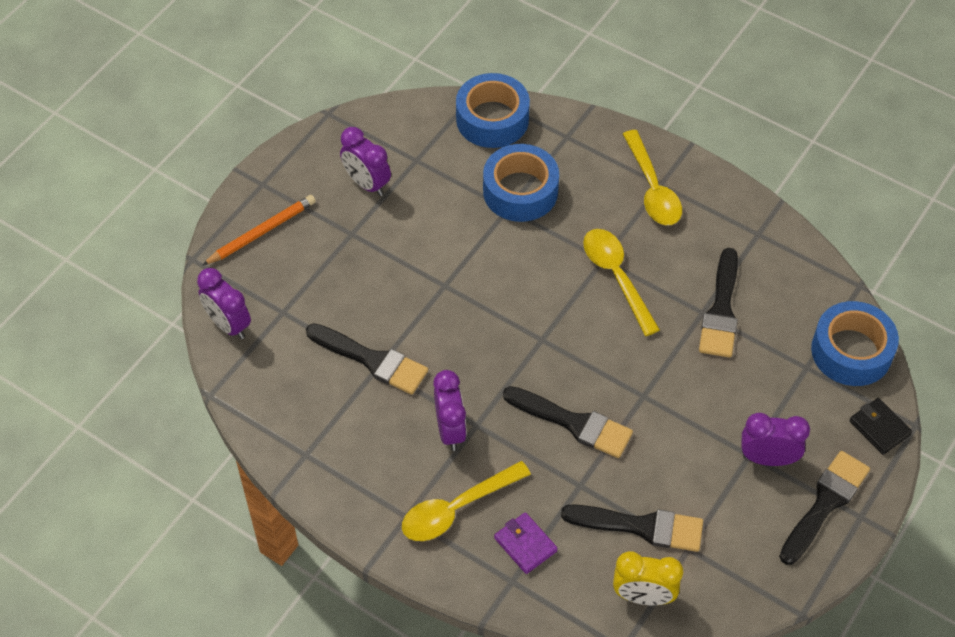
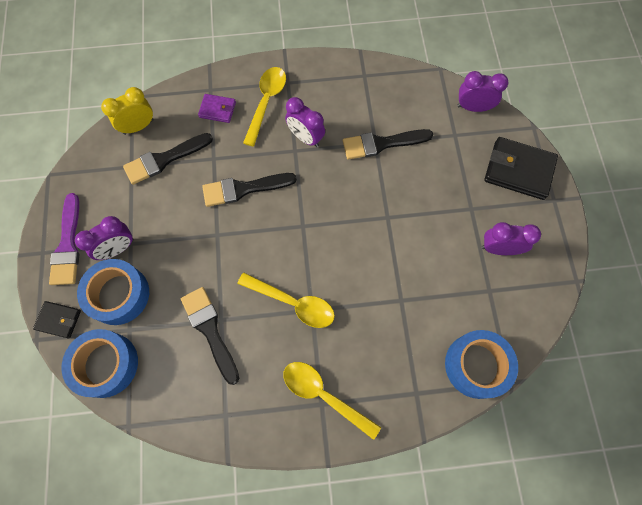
camera: 140 degrees right, 15 degrees up
(262, 232) = (518, 170): orange pencil -> black wallet
(520, 191) = (405, 320): blue tape -> blue tape (118, 294)
(824, 504) = (68, 244): black brush -> purple brush

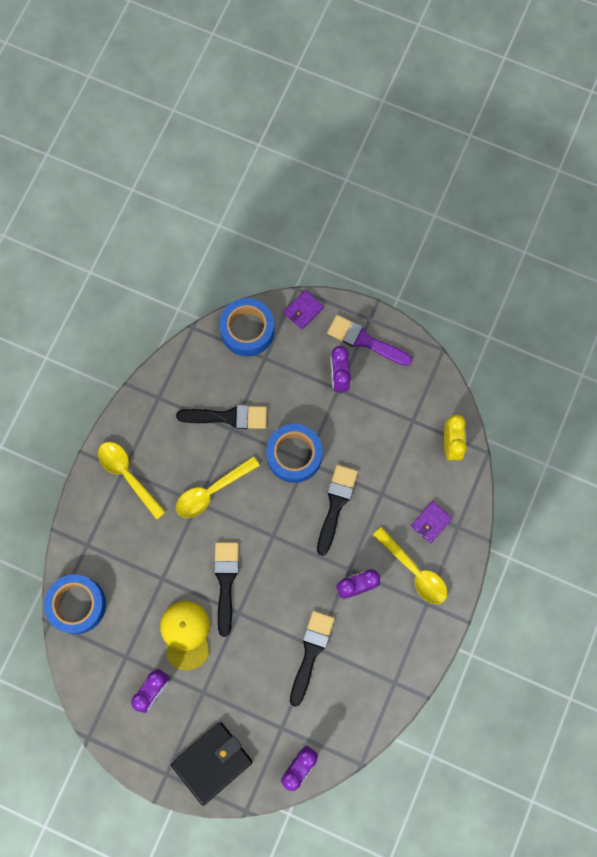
camera: 120 degrees right, 5 degrees up
(59, 320) = (303, 310): black wallet -> purple wallet
(118, 294) = (298, 362): blue tape -> blue tape (294, 455)
(165, 159) = (404, 452): black brush -> black brush (226, 582)
(324, 395) = (128, 475): yellow spoon -> yellow spoon turned 105 degrees counterclockwise
(435, 250) = (186, 634): none -> yellow cap

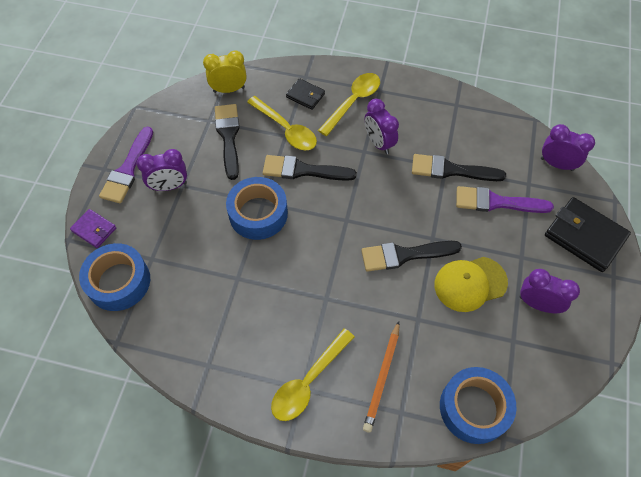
camera: 100 degrees left, 15 degrees down
(118, 536) = (382, 377): none -> orange pencil
(212, 491) = (310, 286): yellow spoon -> yellow spoon (286, 129)
(227, 417) = (223, 284): black brush -> black brush (228, 137)
(265, 687) = (497, 202): none -> purple brush
(431, 522) = (305, 95): purple wallet -> black wallet

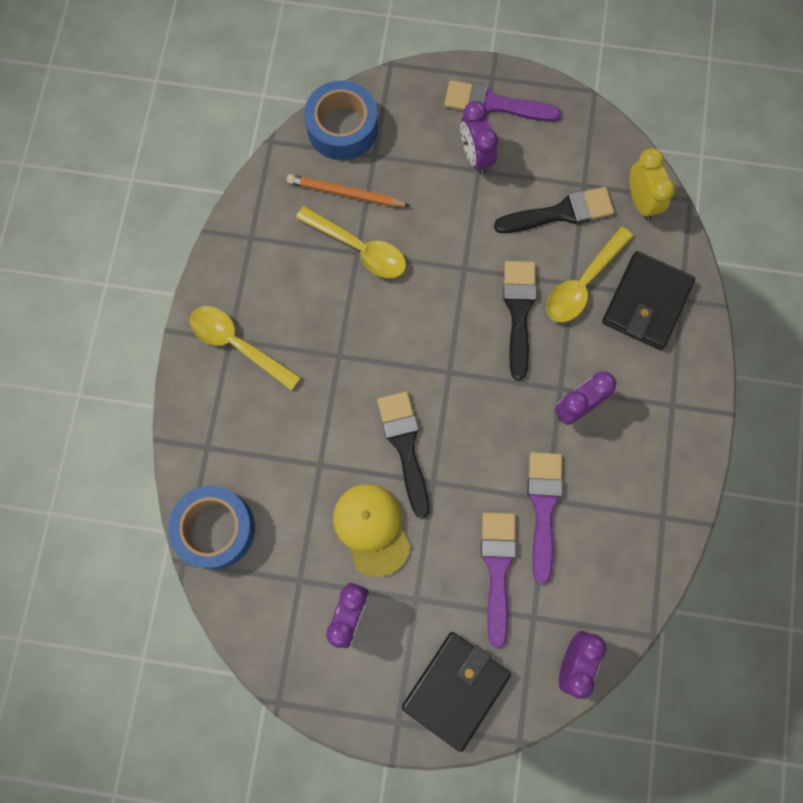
camera: 85 degrees right, 15 degrees up
(94, 230) = (406, 87): purple wallet -> none
(258, 213) = (447, 264): blue tape -> none
(305, 95) = (646, 303): black wallet -> black wallet, size x1.83
(353, 102) = (644, 368): yellow spoon -> yellow spoon (358, 248)
(382, 377) = (245, 425): orange pencil -> orange pencil (345, 193)
(451, 170) = (543, 508): black brush -> purple brush

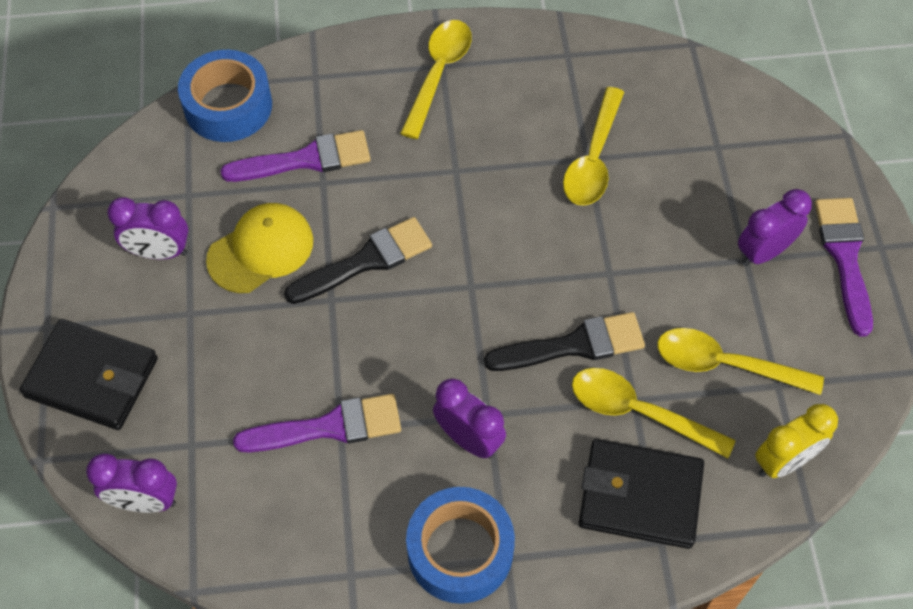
camera: 75 degrees right, 15 degrees down
(342, 128) = (739, 106): blue tape -> blue tape (460, 551)
(345, 193) = (657, 129): orange pencil -> none
(497, 570) = (241, 392): purple brush -> purple brush (305, 160)
(560, 213) = (726, 364): black brush -> yellow spoon

